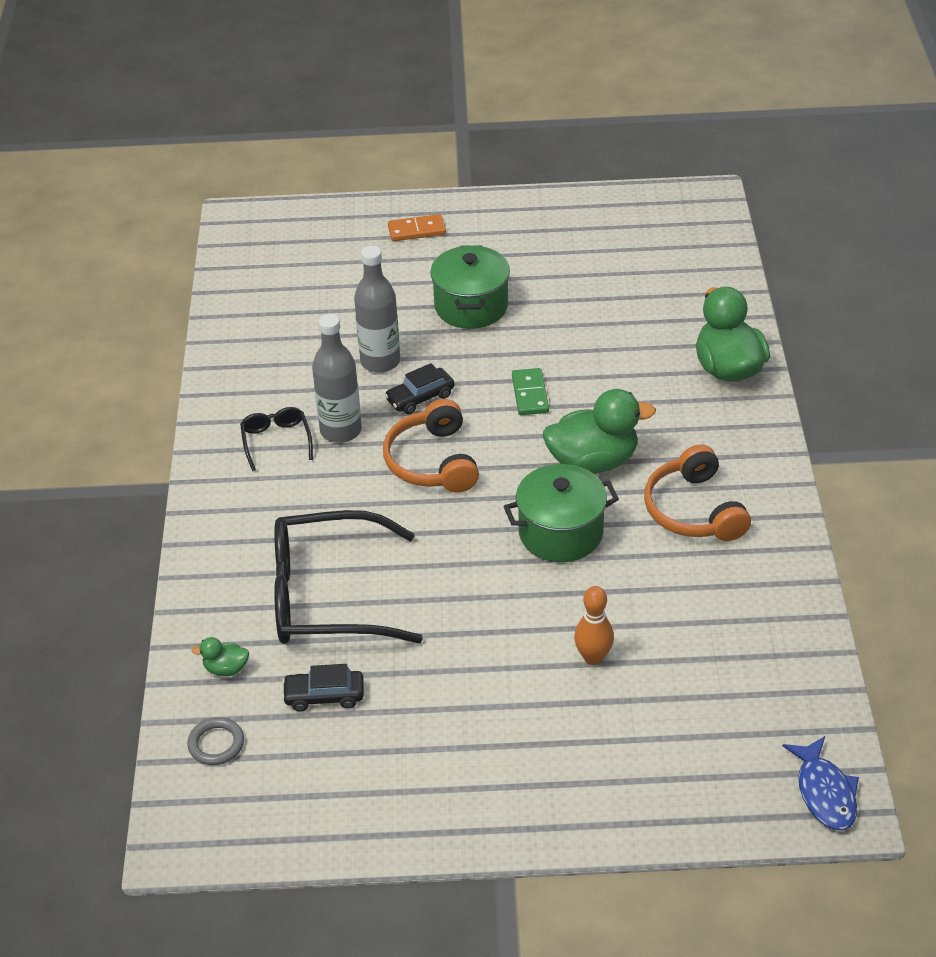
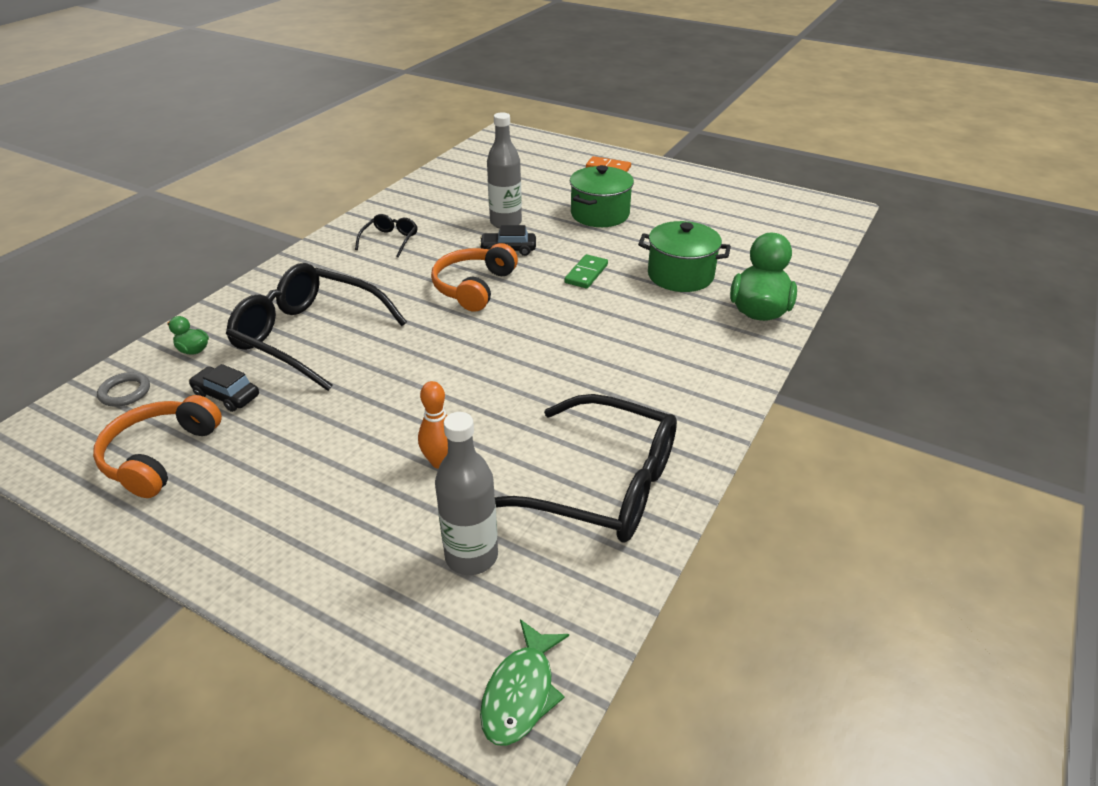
camera: 30 degrees right, 5 degrees down
(341, 430) = (436, 249): grey bottle -> grey bottle (471, 556)
(560, 533) = (513, 365): green pot -> green pot (680, 275)
(593, 462) = (588, 330): green duck -> none
(693, 510) = (635, 393): orange headphones -> orange headphones (159, 455)
(742, 610) = (603, 485): none -> black glasses
(825, 792) = (521, 693): blue fish -> green fish

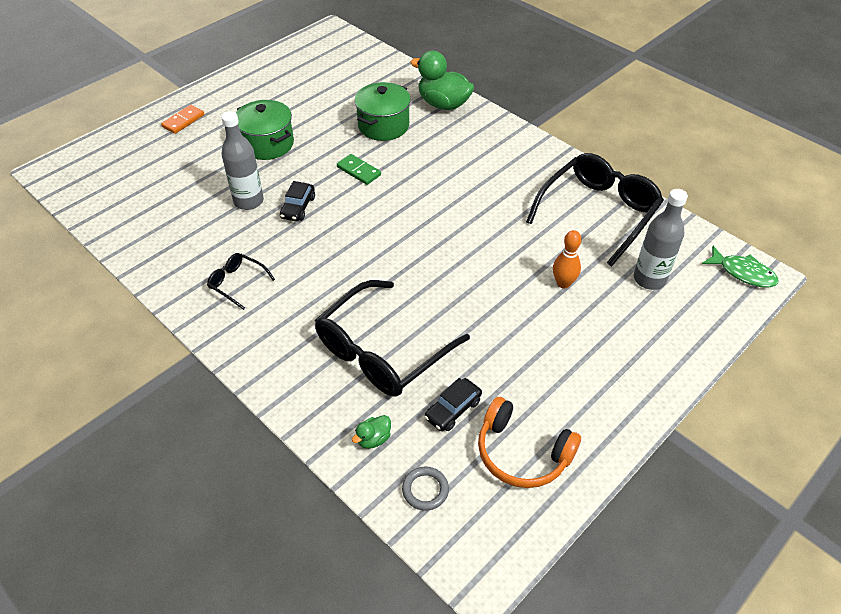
camera: 75 degrees left, 10 degrees up
(473, 287) = (349, 237): orange headphones -> none

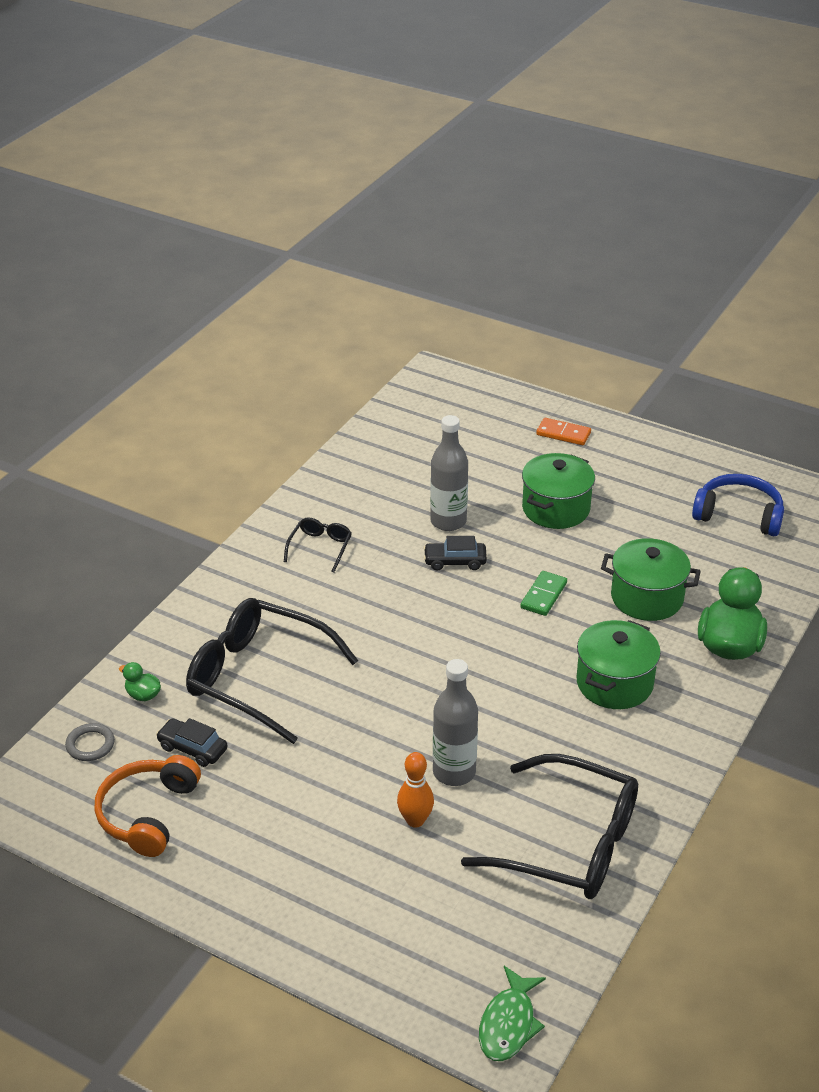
camera: 75 degrees right, 10 degrees down
(322, 69) = (738, 515): none -> blue headphones
(459, 159) = (614, 683): none -> green pot
(649, 279) = (455, 911): grey bottle -> grey bottle (454, 772)

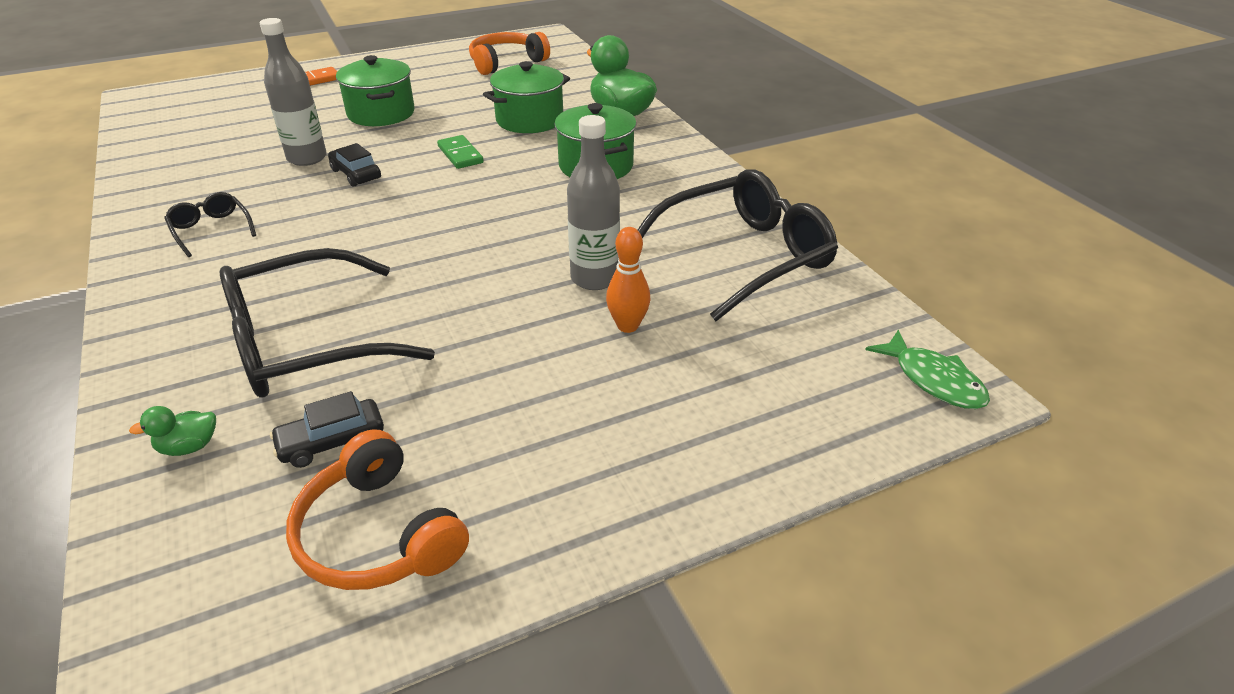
camera: 55 degrees left, 0 degrees up
(90, 745) = (190, 540): grey ring -> none
(455, 561) = (356, 174): black car -> black car turned 105 degrees clockwise
(738, 515) = (506, 62): blue headphones -> orange headphones

